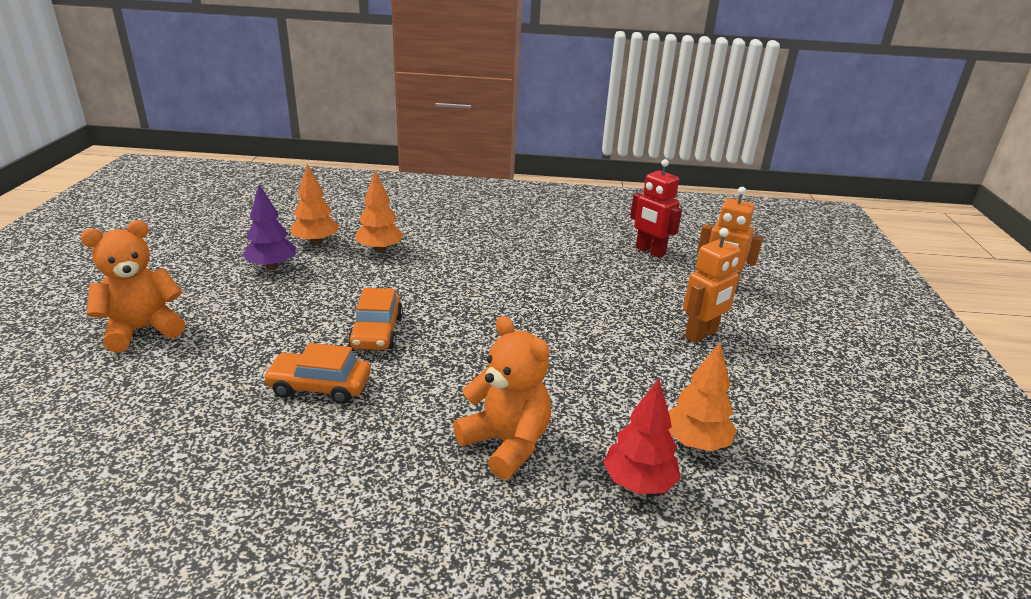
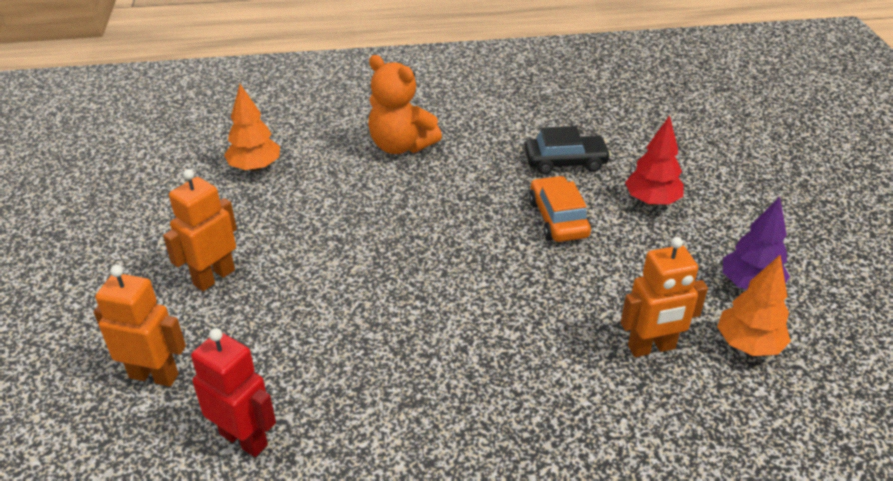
camera: 170 degrees right, 10 degrees up
(143, 330) = (765, 183): orange teddy bear -> none
(320, 386) = (565, 162): orange car -> black car
(380, 250) = (651, 348): orange tree -> orange robot
(638, 483) = (304, 136): red tree -> red tree (651, 201)

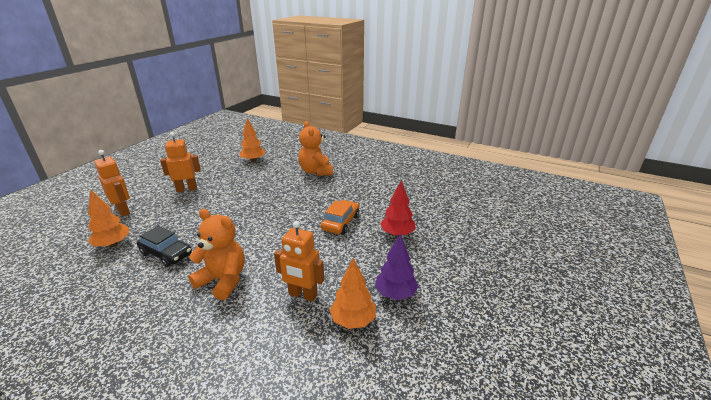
camera: 35 degrees right, 10 degrees down
(244, 439) = (113, 244): red robot -> orange tree
(521, 389) = (223, 280): none -> orange teddy bear
(565, 162) = (378, 202): black car -> black car (166, 254)

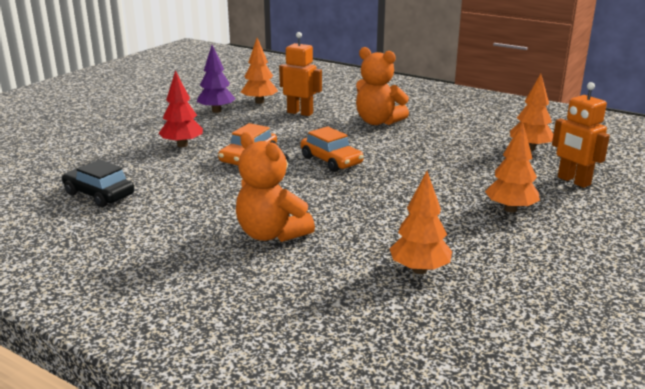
camera: 175 degrees left, 5 degrees down
(166, 254) = (455, 139): black car -> black car (99, 194)
(187, 189) = (510, 209): orange robot -> orange tree
(280, 222) = (331, 161): none -> orange car
(316, 171) = (271, 234): orange teddy bear -> orange teddy bear turned 150 degrees clockwise

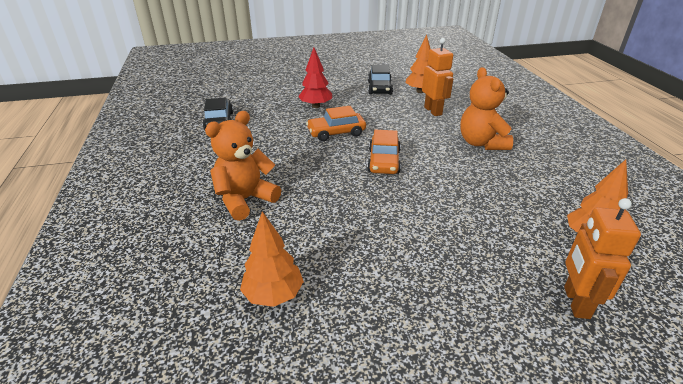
camera: 45 degrees right, 10 degrees up
(216, 111) = (379, 88): purple tree -> black car
(271, 234) = (245, 200): orange teddy bear -> orange teddy bear turned 45 degrees clockwise
(510, 209) = (448, 290): orange tree -> none

